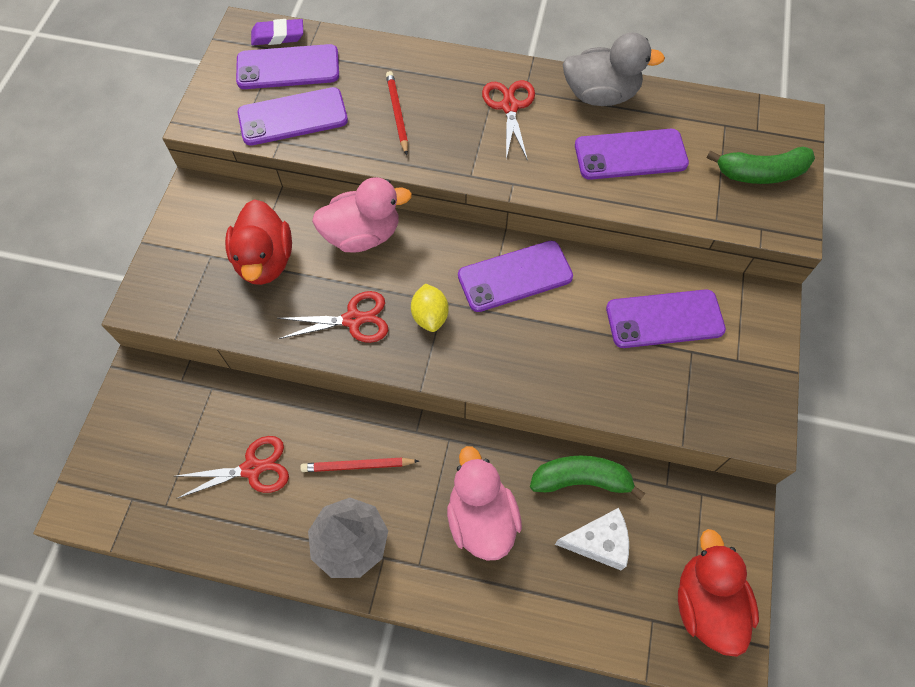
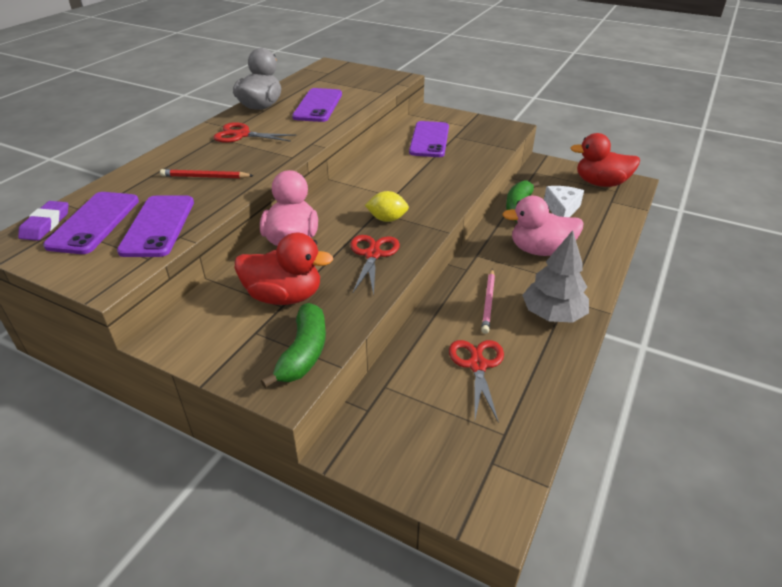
camera: 75 degrees left, 25 degrees down
(357, 466) = (488, 302): red pencil -> pink pencil
(515, 276) = (371, 181): purple phone -> none
(760, 173) = (359, 77): green banana -> green banana (303, 353)

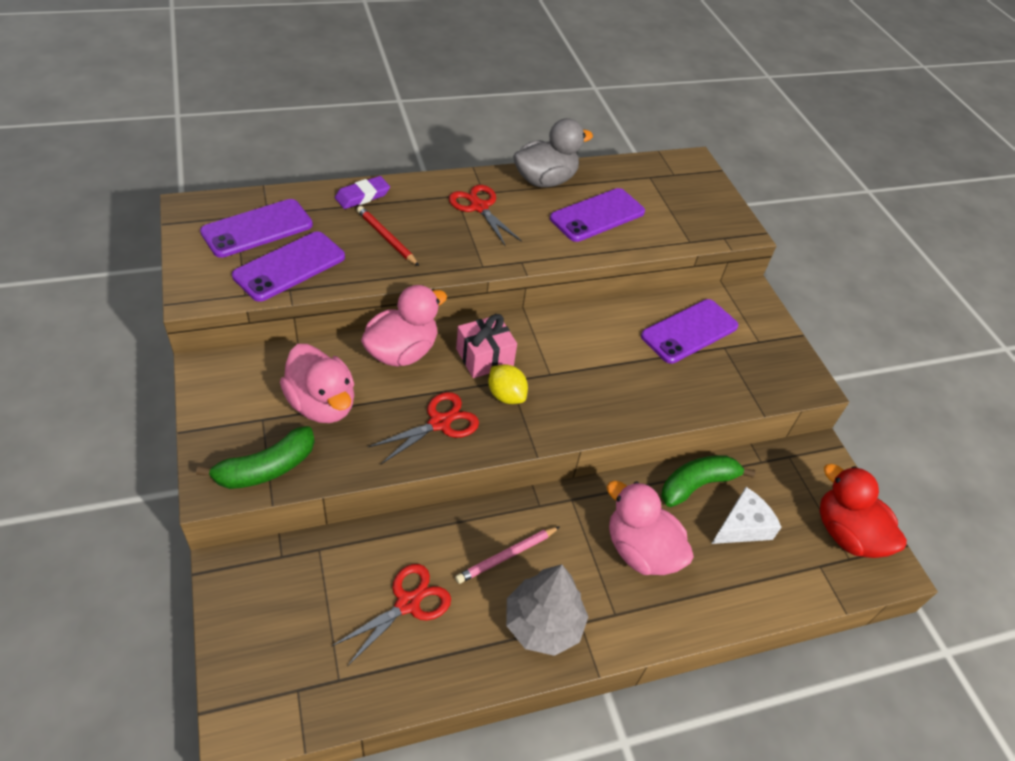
camera: 40 degrees right, 10 degrees up
(46, 224) = (229, 206): purple eraser -> purple eraser (362, 196)
(284, 296) = (322, 404): red duck -> pink duck
(346, 211) = (484, 357): none -> pink gift

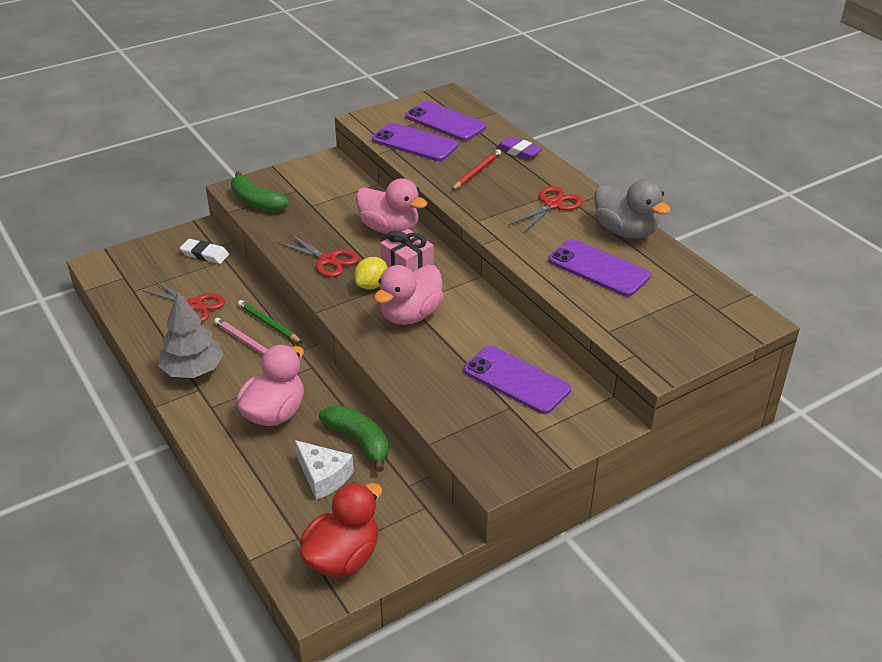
camera: 80 degrees right, 10 degrees down
(293, 571) = (205, 254): none -> white eraser
(322, 404) = (320, 208): pink duck -> pink duck (410, 315)
(479, 525) = (268, 324): none -> green pencil

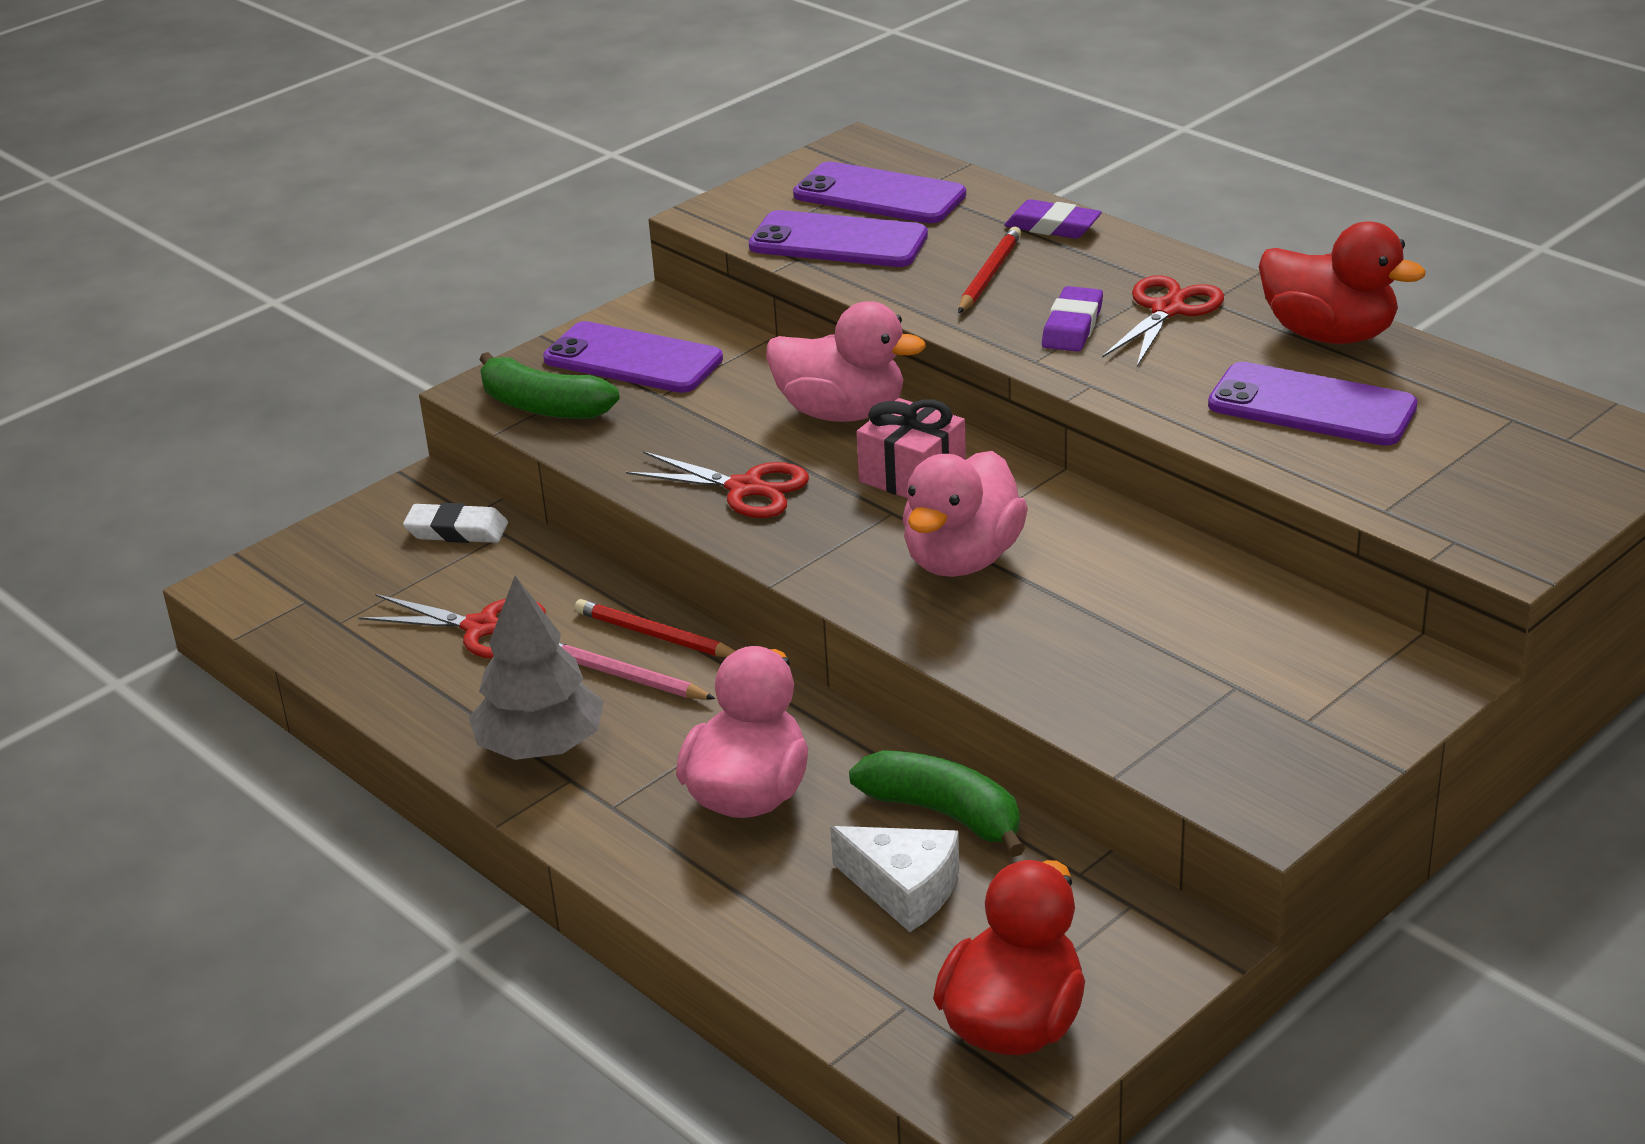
camera: 10 degrees left, 5 degrees down
(268, 324) = (655, 635): green pencil -> red pencil
(372, 285) = (858, 519): yellow lemon -> none
(503, 206) = (1072, 326): none -> purple eraser
(516, 380) = (1226, 637): purple phone -> purple phone (633, 359)
(625, 231) = (1329, 335): grey duck -> red duck

